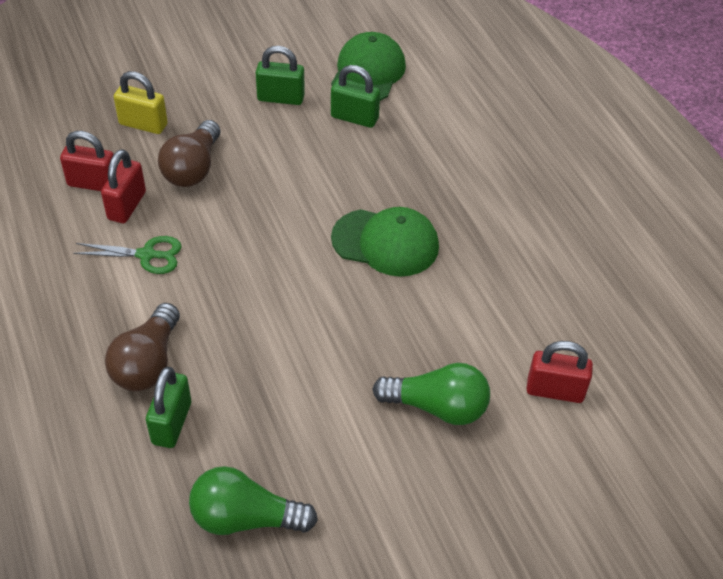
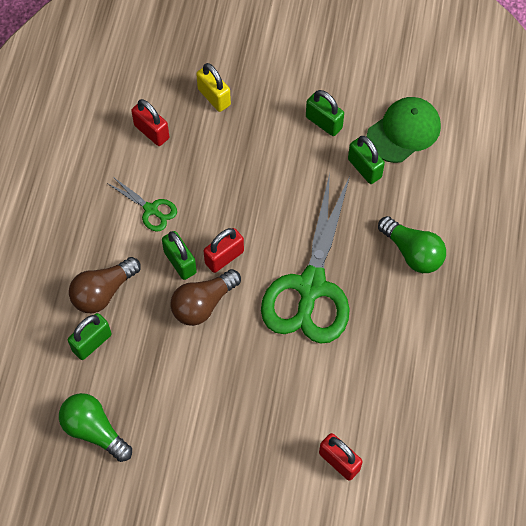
camera: 35 degrees right, 15 degrees up
(127, 206) = (162, 162): red padlock -> red padlock (224, 257)
(193, 168) = (223, 154): brown light bulb -> brown light bulb (203, 304)
(220, 289) = (180, 262): none -> green padlock
(385, 242) = (311, 286): green cap -> green scissors
(437, 407) = (256, 427): green light bulb -> green light bulb (412, 252)

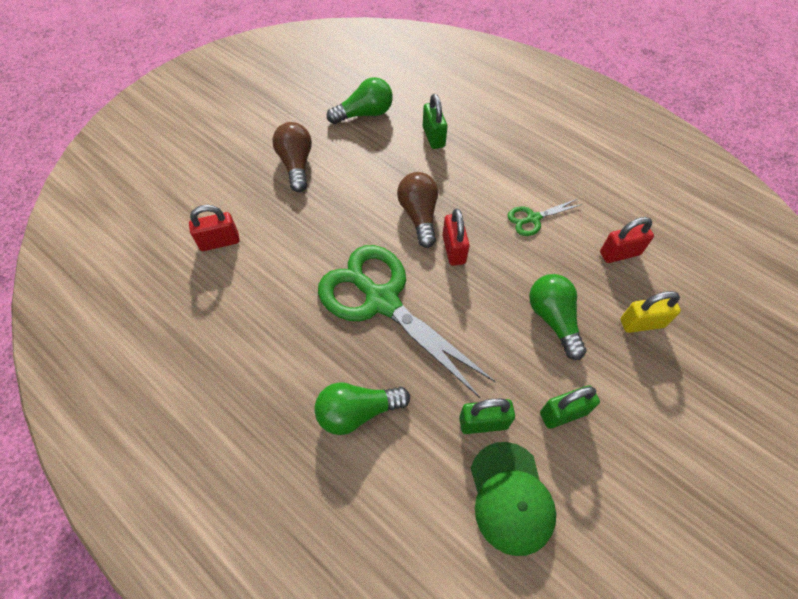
camera: 120 degrees right, 5 degrees down
(103, 292) = (472, 159): brown light bulb -> brown light bulb (296, 164)
(180, 262) = (468, 217): green padlock -> none
(248, 156) = (553, 319): none -> green light bulb

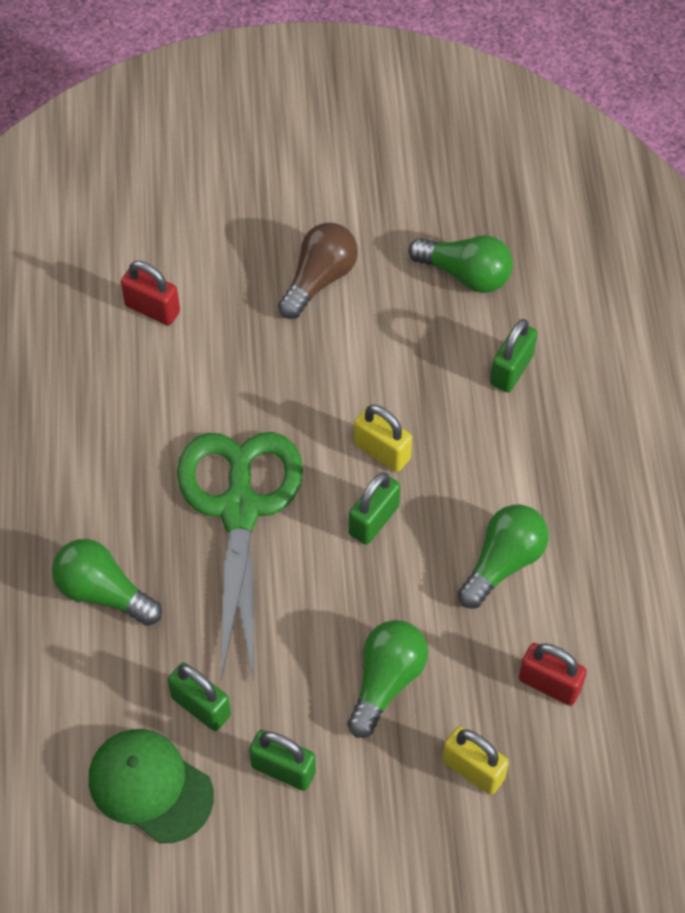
camera: 45 degrees right, 0 degrees up
(419, 215) = (382, 451): brown light bulb -> yellow padlock
(453, 249) = (374, 520): red padlock -> green padlock
(511, 497) = (150, 786): green cap -> green cap turned 90 degrees clockwise
(533, 218) = (503, 562): green scissors -> green light bulb

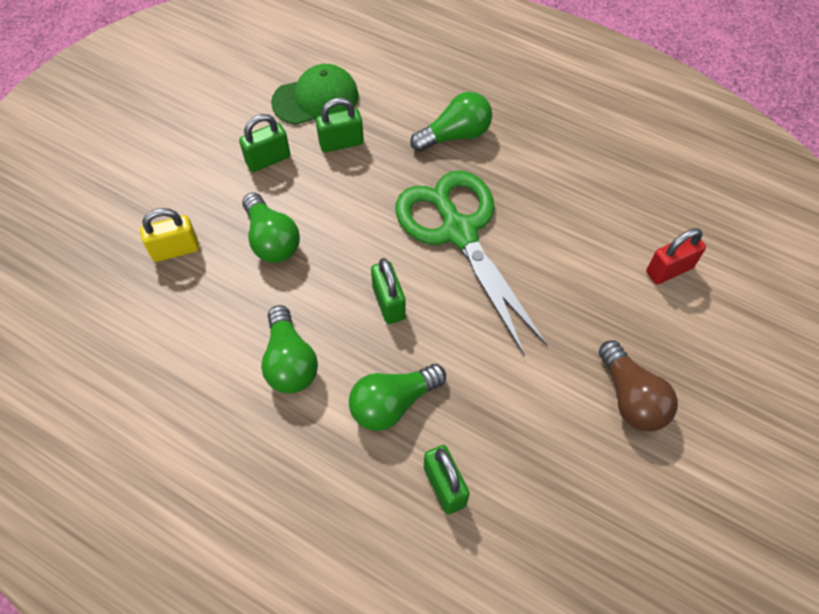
camera: 125 degrees right, 0 degrees up
(240, 509) = (459, 232): green scissors -> green scissors turned 150 degrees counterclockwise
(382, 451) = (439, 342): yellow padlock -> none
(465, 274) = (567, 519): green light bulb -> green light bulb (393, 404)
(549, 684) = (183, 329): red padlock -> none

